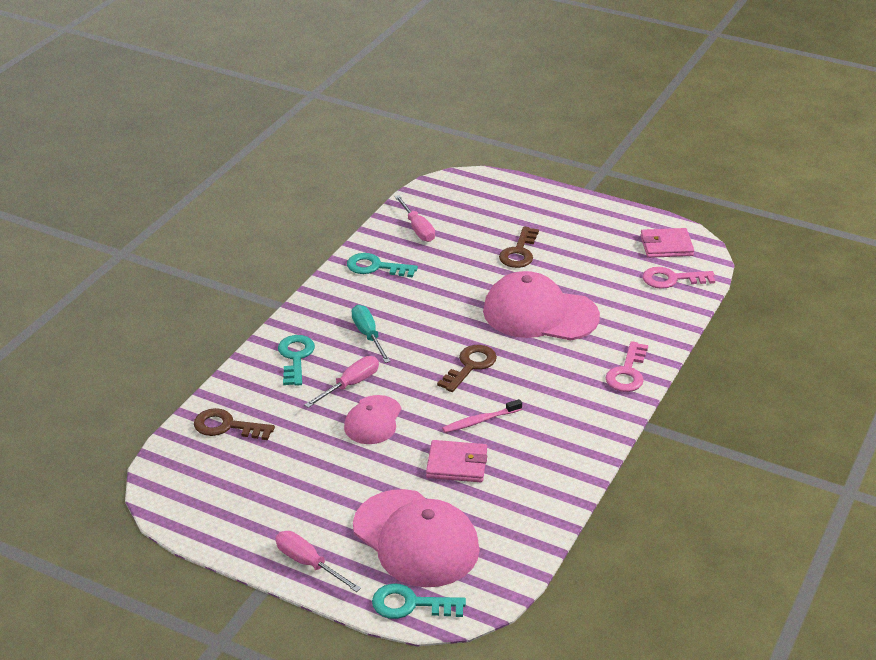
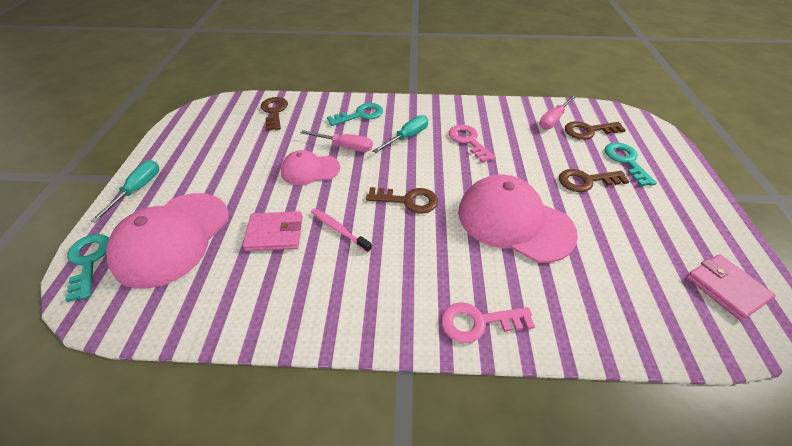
camera: 65 degrees right, 10 degrees up
(308, 563) = (137, 190): pink screwdriver -> turquoise screwdriver
(375, 267) = (488, 116): turquoise key -> turquoise key (626, 161)
(452, 217) = (588, 131): none -> brown key
(457, 464) = (275, 233): pink wallet -> pink wallet turned 75 degrees counterclockwise
(540, 314) = (514, 222): pink cap -> pink cap turned 45 degrees counterclockwise
(672, 279) = (674, 313): pink key -> pink key (468, 141)

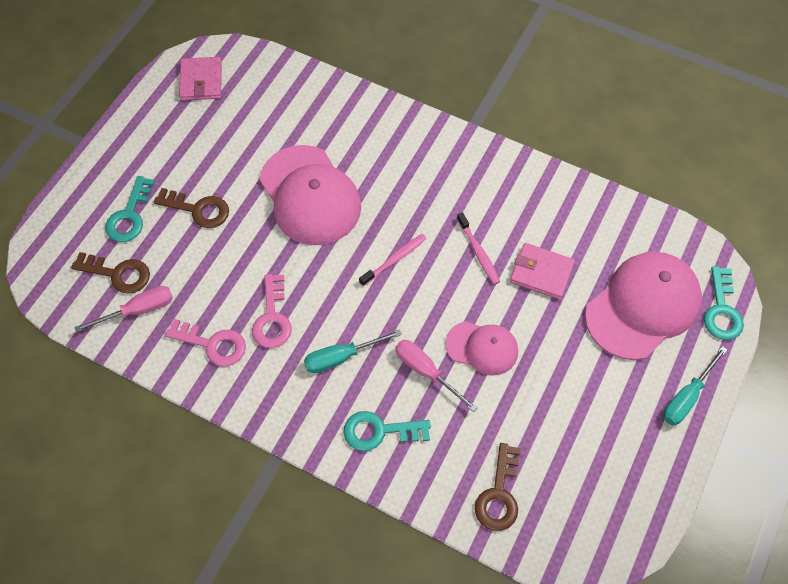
camera: 155 degrees left, 15 degrees up
(408, 200) = (394, 259): brown key -> pink toothbrush
(478, 322) = (404, 130): pink key -> pink key (213, 344)

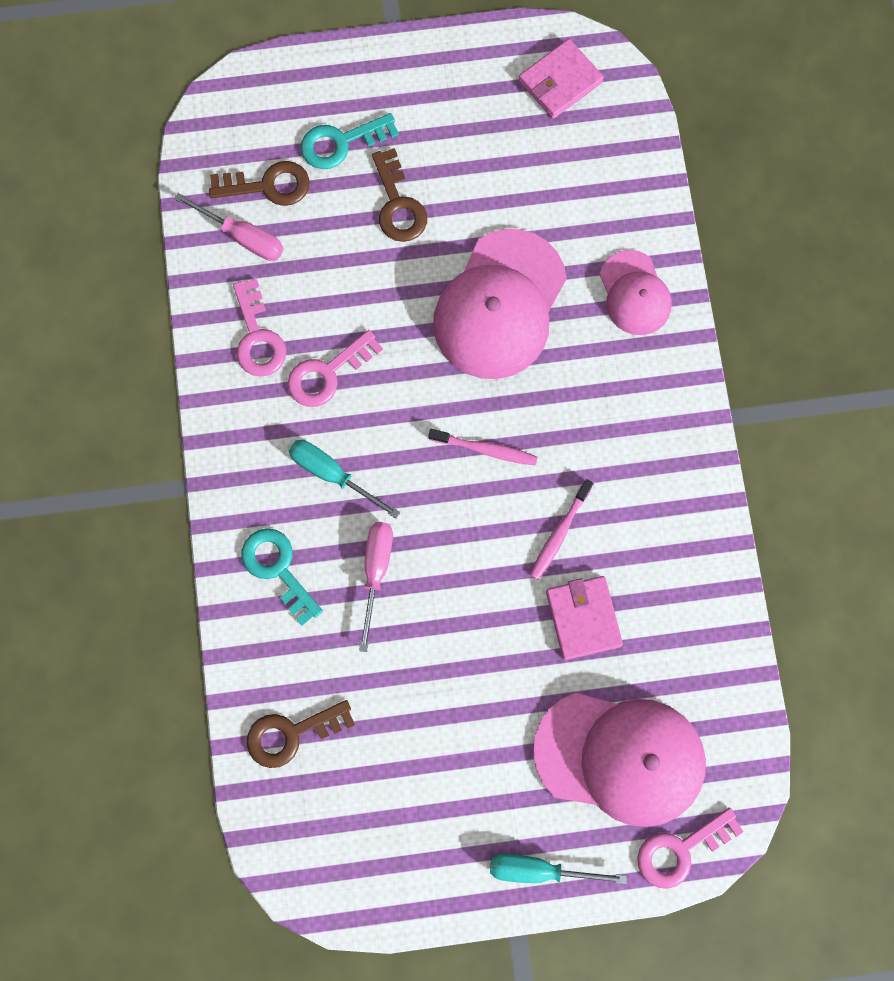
camera: 55 degrees right, 15 degrees up
(118, 274) = (268, 185): brown key -> brown key turned 75 degrees counterclockwise
(482, 348) = (444, 612): pink cap -> pink cap (634, 293)
(722, 310) = (680, 850): turquoise key -> pink key

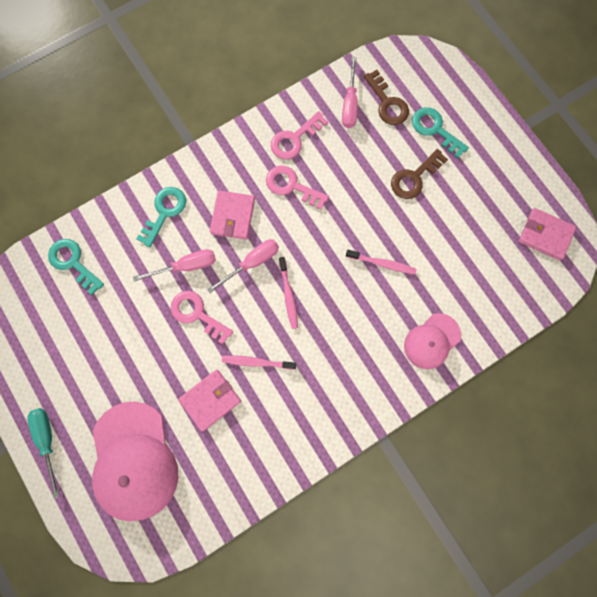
camera: 65 degrees right, 0 degrees up
(291, 734) = (73, 262): brown key -> turquoise key
(332, 474) = (233, 216): turquoise screwdriver -> pink wallet
(415, 478) = (252, 263): none -> pink screwdriver
(499, 305) = (382, 263): pink cap -> pink toothbrush
(680, 850) = (90, 524): pink key -> pink key (197, 314)

